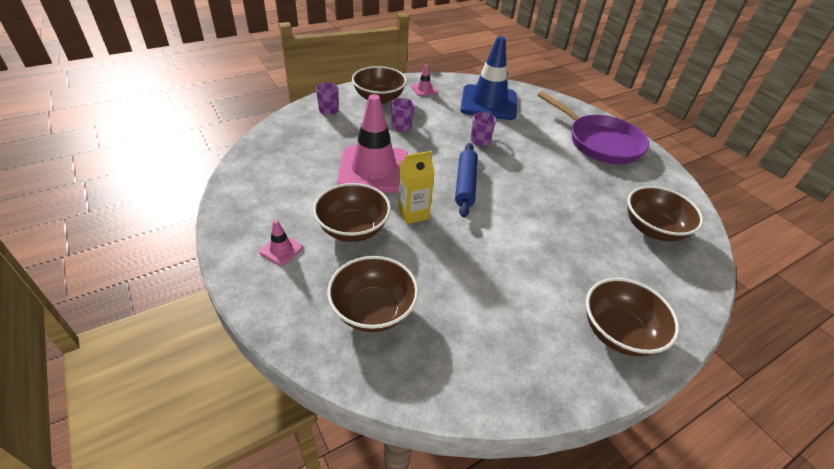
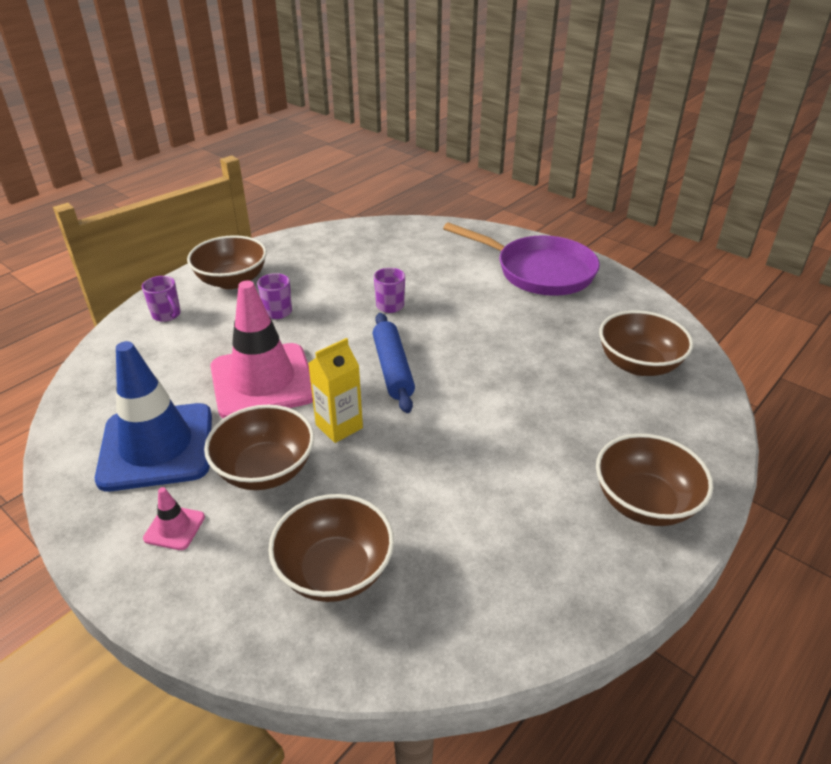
camera: 15 degrees left, 5 degrees down
(424, 89) = (290, 254): pink traffic cone -> none
(488, 103) = (382, 252): blue traffic cone -> blue traffic cone (157, 447)

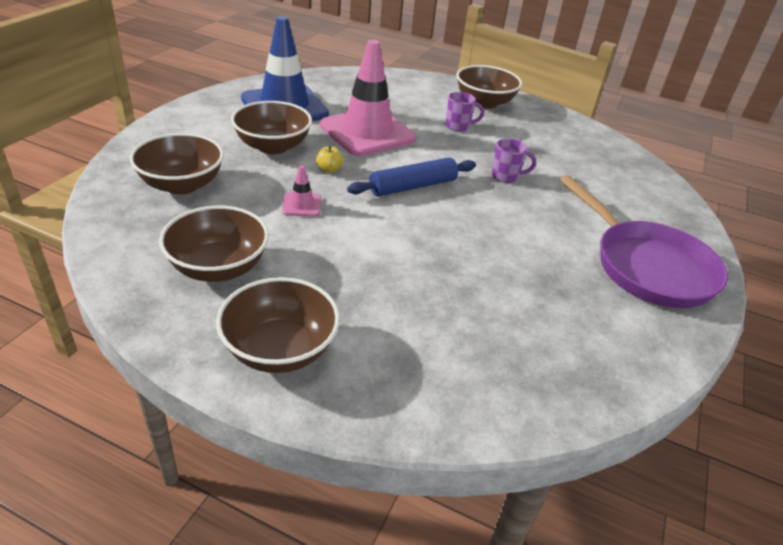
camera: 70 degrees right, 0 degrees up
(167, 315) = (423, 87): purple mug -> none
(174, 528) = (214, 124): pink traffic cone -> pink traffic cone (301, 205)
(339, 426) = (329, 169): yellow carton -> yellow apple
(539, 271) = (647, 266): purple pan -> purple pan turned 45 degrees counterclockwise
(638, 364) = (513, 351): brown bowl -> brown bowl (218, 267)

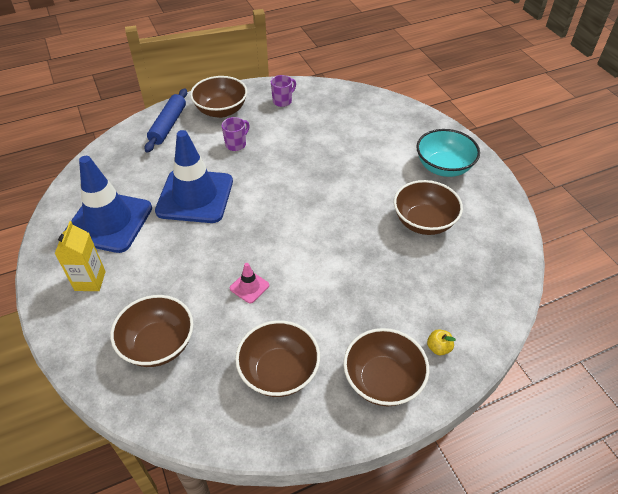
camera: 45 degrees left, 10 degrees up
(214, 125) = (90, 281): none -> yellow carton
(273, 146) = (159, 261): brown bowl -> brown bowl (424, 222)
(329, 169) = (221, 246): yellow apple -> yellow apple (438, 348)
(367, 132) = (195, 196): pink traffic cone -> blue traffic cone
(412, 186) = (282, 215): blue rolling pin -> blue rolling pin (168, 125)
(506, 176) = (314, 163): purple mug -> purple mug (283, 101)
(647, 266) = (443, 167): purple pan -> turquoise bowl

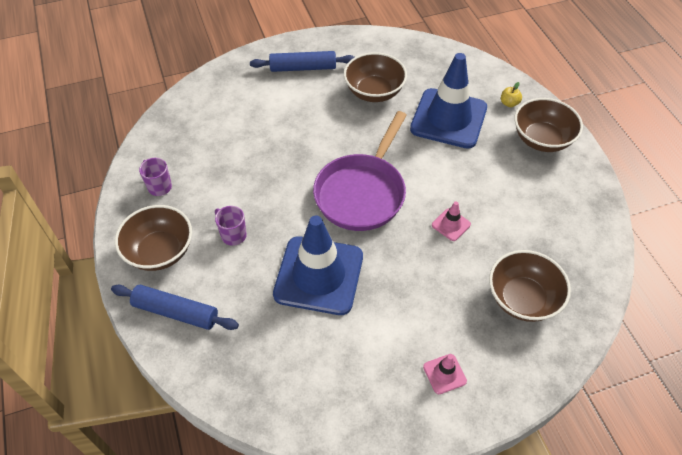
camera: 85 degrees left, 5 degrees up
(90, 281) = (444, 374): yellow carton -> pink traffic cone
(109, 222) = (352, 365): blue traffic cone -> blue traffic cone (448, 118)
(279, 372) = (542, 205): brown bowl -> none
(285, 219) = (362, 192): none -> purple pan
(443, 167) = (303, 68): turquoise bowl -> blue rolling pin

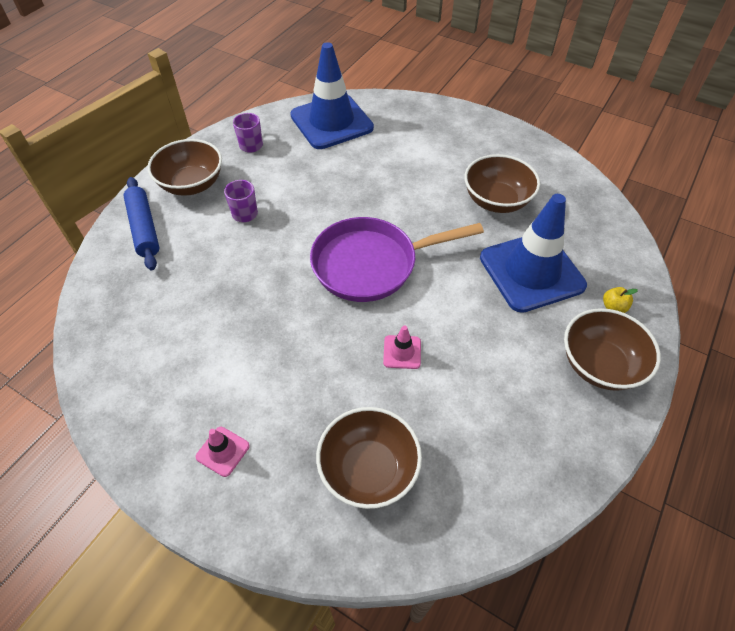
camera: 50 degrees right, 0 degrees up
(303, 68) = (465, 142): blue rolling pin -> none
(319, 275) = (253, 291): blue traffic cone -> blue traffic cone (331, 122)

